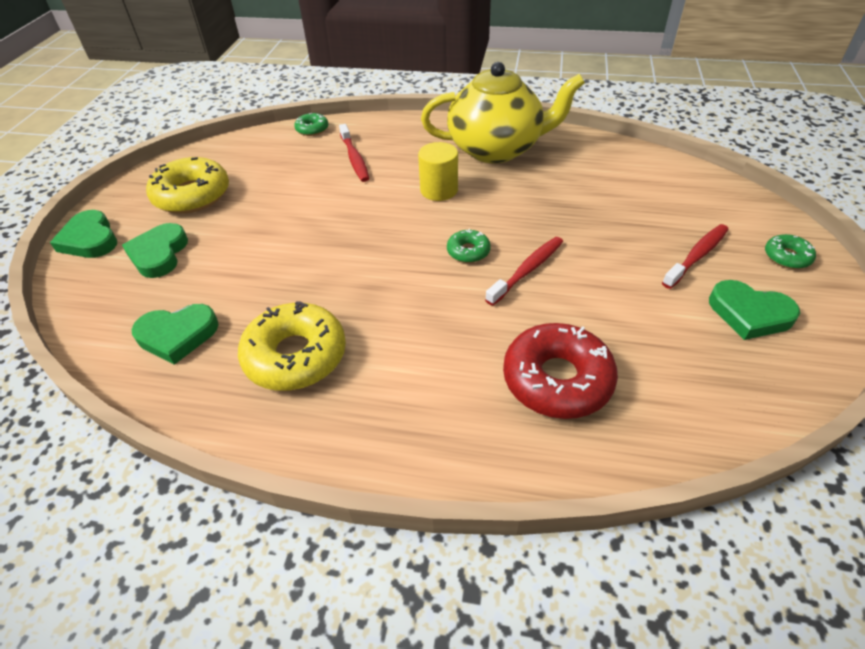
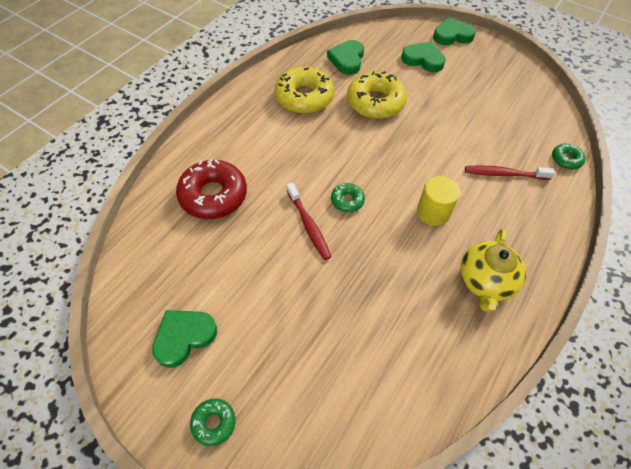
camera: 110 degrees right, 10 degrees up
(192, 195) = (484, 79): yellow donut -> yellow donut (375, 102)
(496, 149) = (485, 282): yellow teapot -> yellow teapot, size x0.63
(697, 256) = (257, 348): red toothbrush -> none

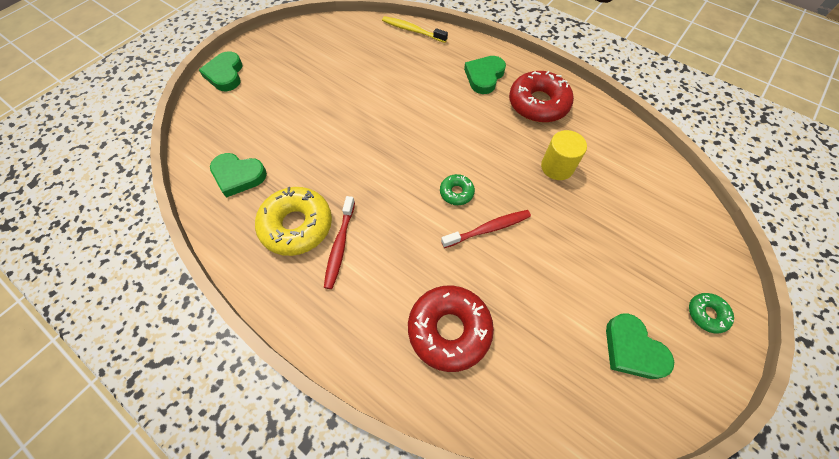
camera: 85 degrees left, 5 degrees up
(375, 102) = (319, 155): yellow donut -> none
(423, 59) = (258, 105): green heart -> green heart (484, 76)
(433, 212) = (469, 126): yellow cylinder -> yellow cylinder (557, 167)
(485, 282) = (538, 104): yellow teapot -> red donut
(504, 174) = (426, 71): red toothbrush -> red toothbrush (340, 246)
(566, 159) = (412, 30): green donut -> yellow toothbrush

